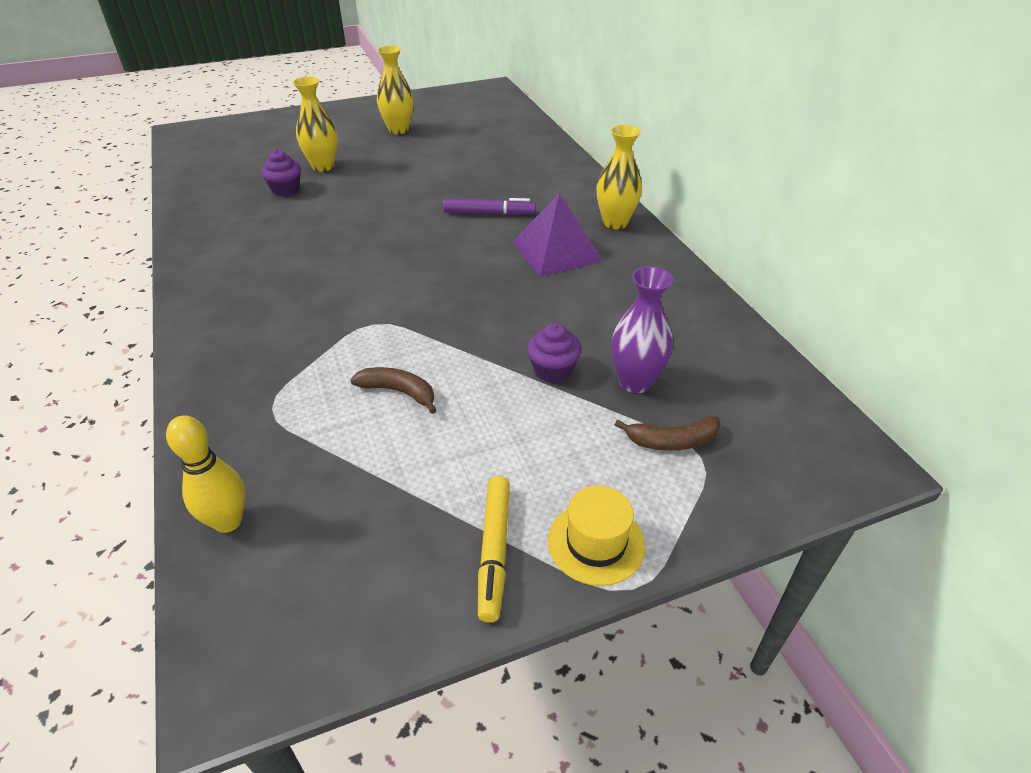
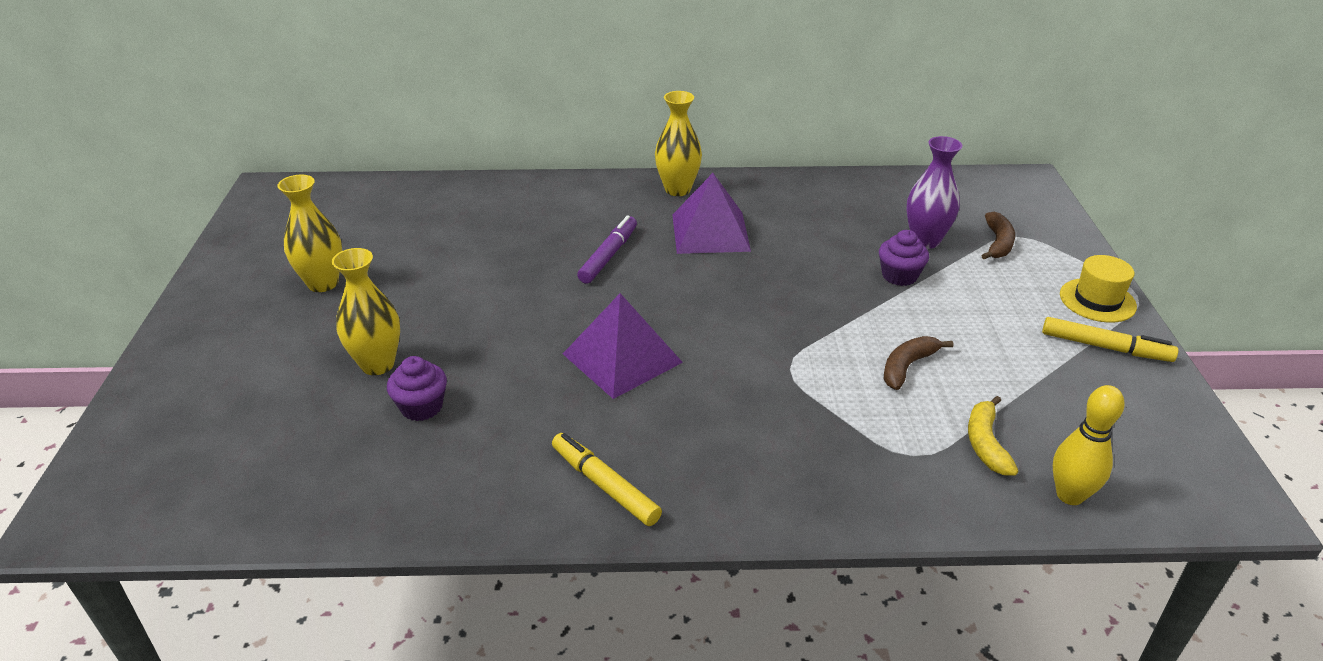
camera: 70 degrees left, 5 degrees down
(220, 267) = (605, 485): none -> yellow marker
(296, 455) = (985, 443): none -> yellow banana
(359, 246) = (622, 358): none -> purple pyramid

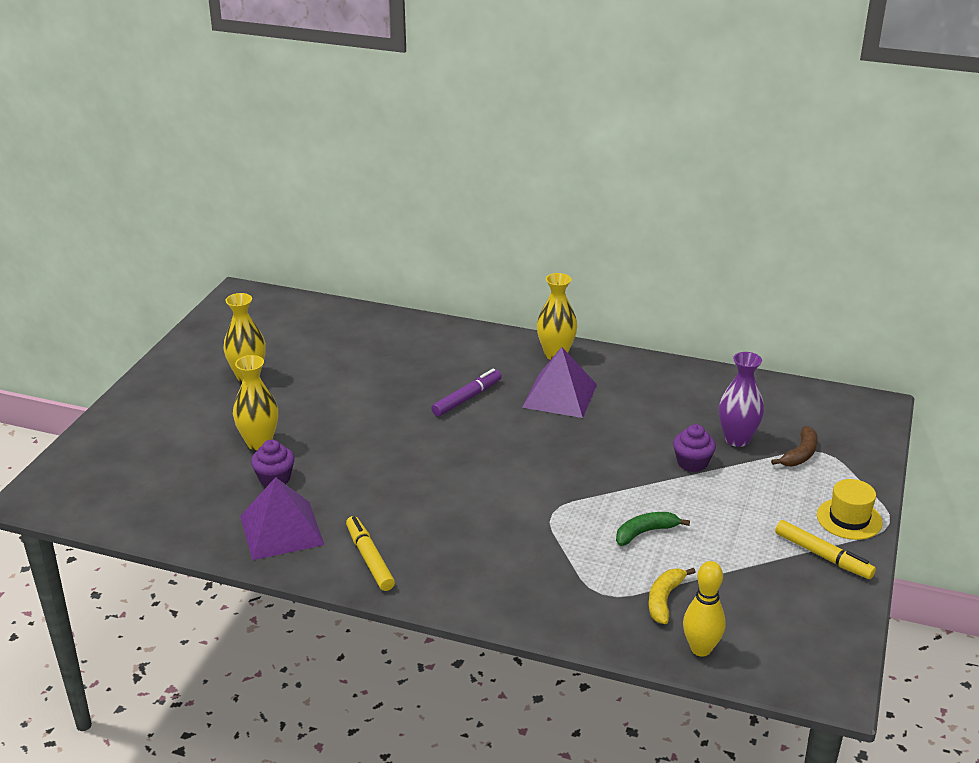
camera: 20 degrees right, 5 degrees down
(622, 358) = (431, 477): purple pyramid -> purple pyramid (281, 530)
(907, 366) = (645, 532): brown banana -> green banana

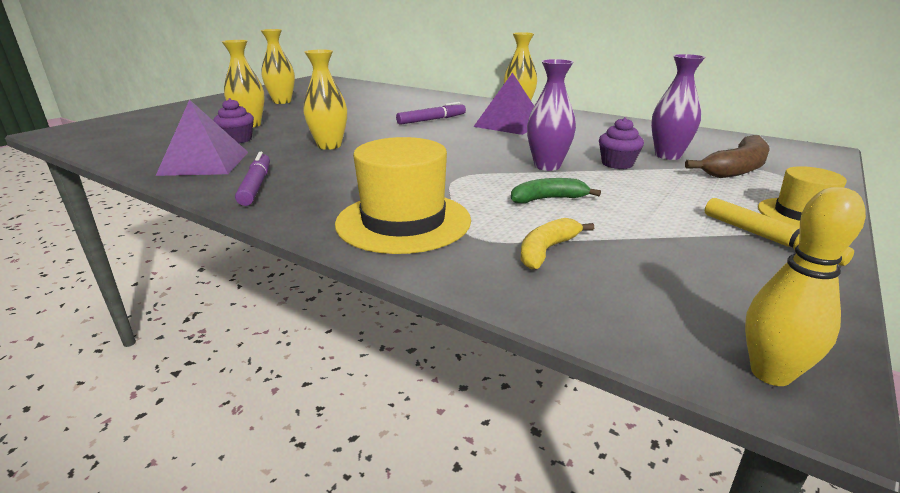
camera: 15 degrees right, 5 degrees down
(369, 559) = (256, 186): yellow marker -> purple marker
(388, 475) = (329, 146): none -> yellow vase
(538, 586) = (403, 221): none -> yellow hat
(628, 478) = (547, 166): none -> purple vase
(701, 649) = (578, 304): yellow bowling pin -> yellow bowling pin (770, 373)
(800, 454) = (736, 169): brown banana -> brown banana, size x1.55

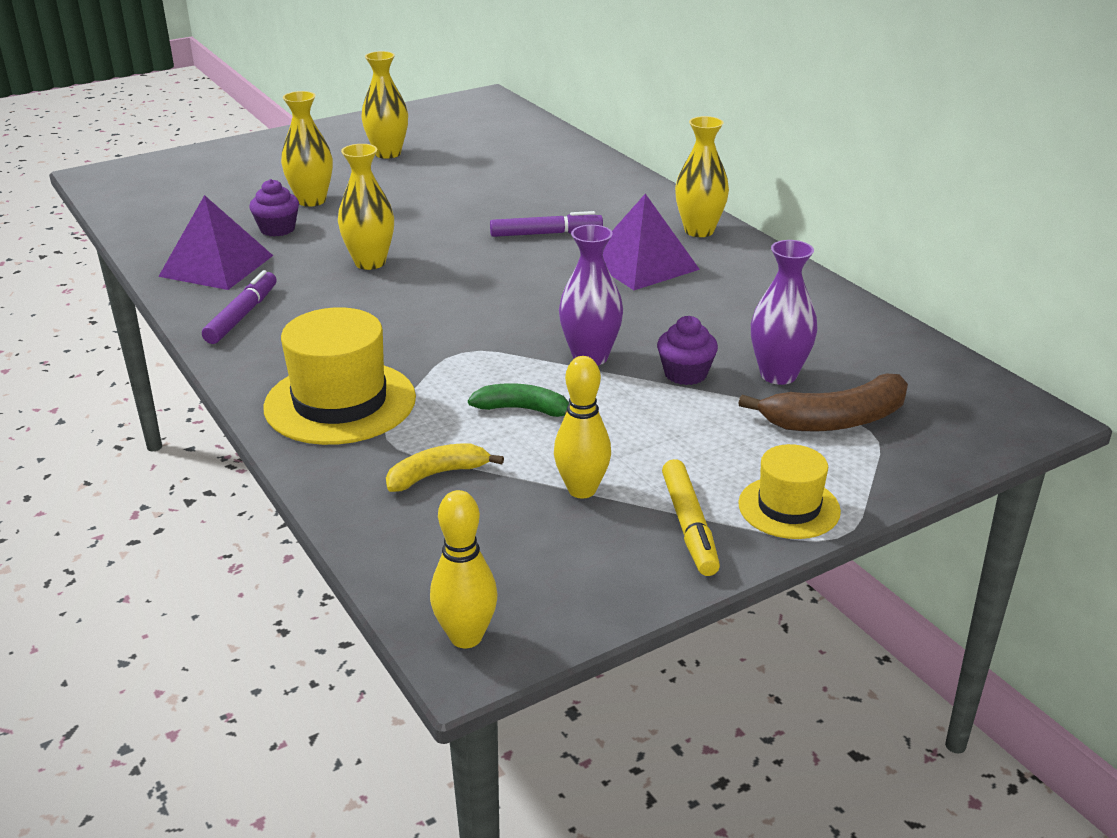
camera: 25 degrees right, 5 degrees up
(664, 235) = (582, 490): none -> yellow bowling pin

